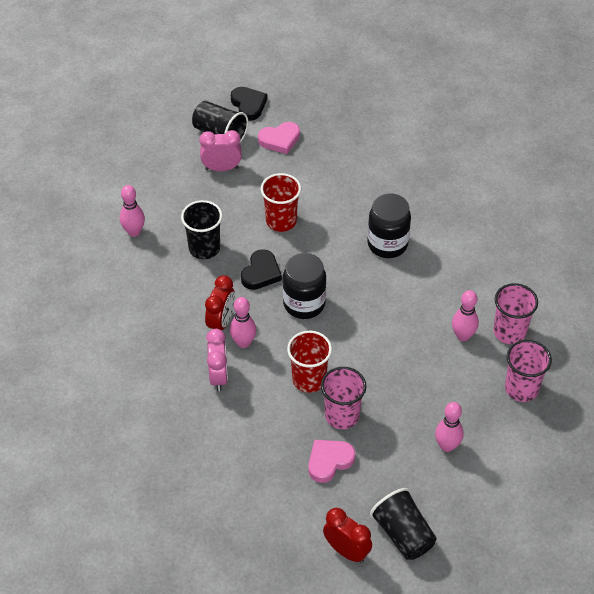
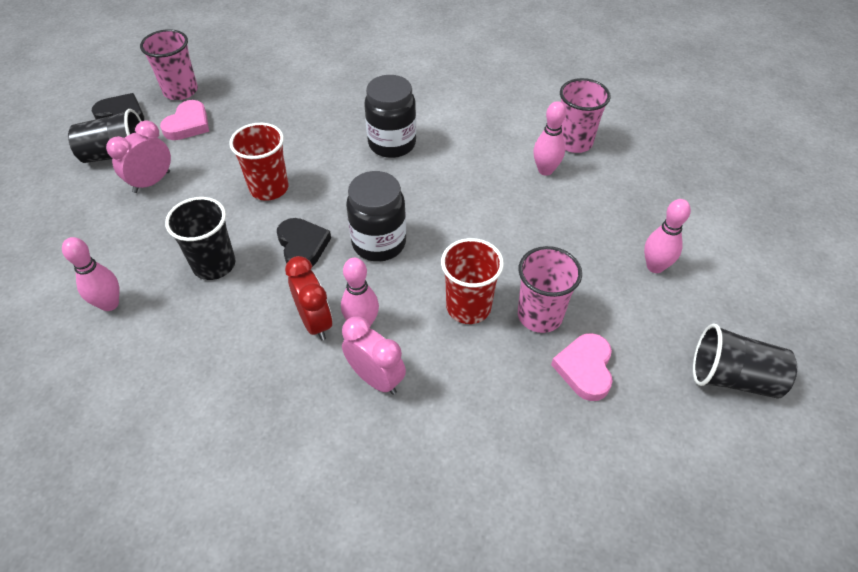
camera: 45 degrees left, 0 degrees up
(346, 551) = (715, 443): red clock -> none
(521, 388) = (641, 176): pink cup -> pink cup (180, 91)

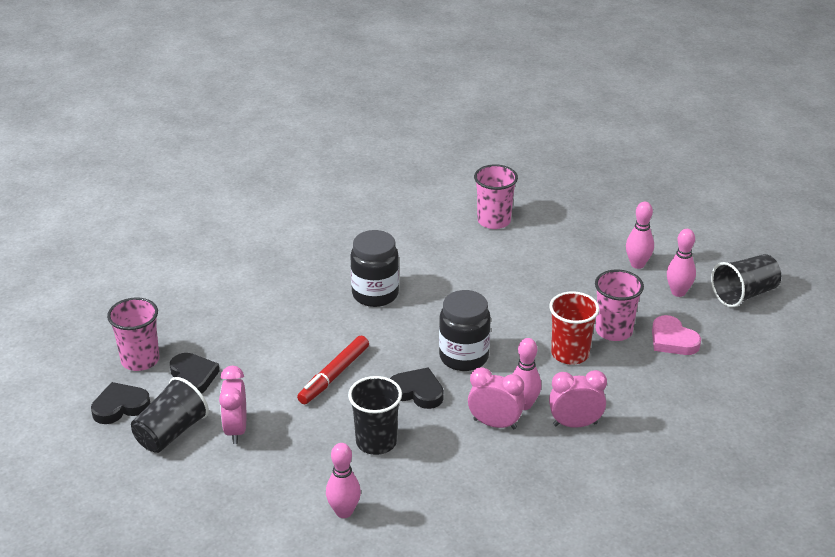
camera: 45 degrees left, 15 degrees down
(188, 124) = (192, 377): pink heart -> black heart
(269, 188) = (334, 375): red cup -> red marker
(315, 322) = (495, 424): red clock -> pink clock
(545, 170) = (501, 249): pink bowling pin -> pink bowling pin (678, 292)

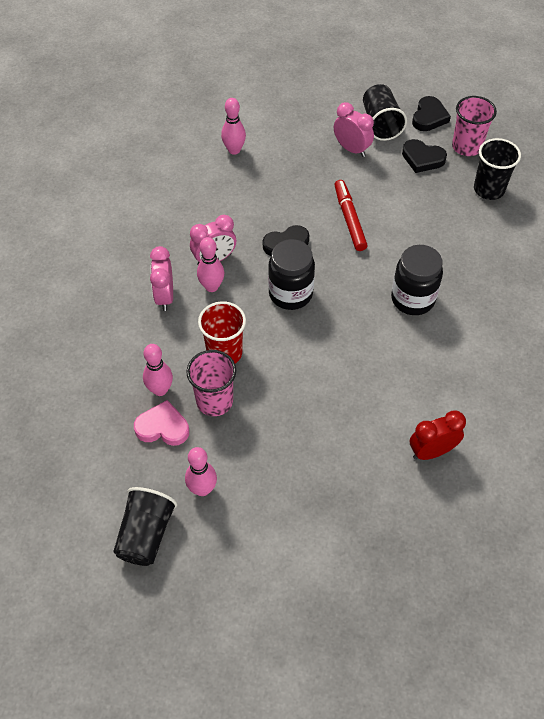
camera: 135 degrees right, 20 degrees up
(376, 442) = (268, 197): black cup -> black cup (489, 189)
(494, 221) = (431, 451): pink cup -> red clock
(575, 424) = (165, 296): pink clock -> pink clock turned 135 degrees clockwise
(637, 264) = (265, 497): pink bowling pin -> pink bowling pin (160, 390)

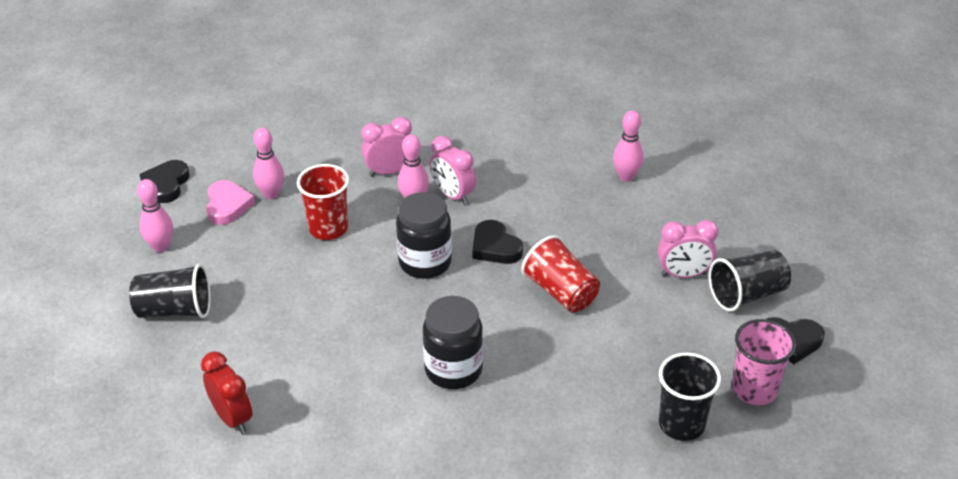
camera: 75 degrees right, 15 degrees down
(146, 534) = (108, 221): black cup -> black cup (175, 310)
(214, 401) = (266, 234): pink cup -> none
(349, 219) = (561, 292): red marker -> red cup
(351, 149) = (683, 275): pink clock -> pink clock turned 60 degrees clockwise
(422, 158) = (704, 345): black heart -> black heart (166, 184)

